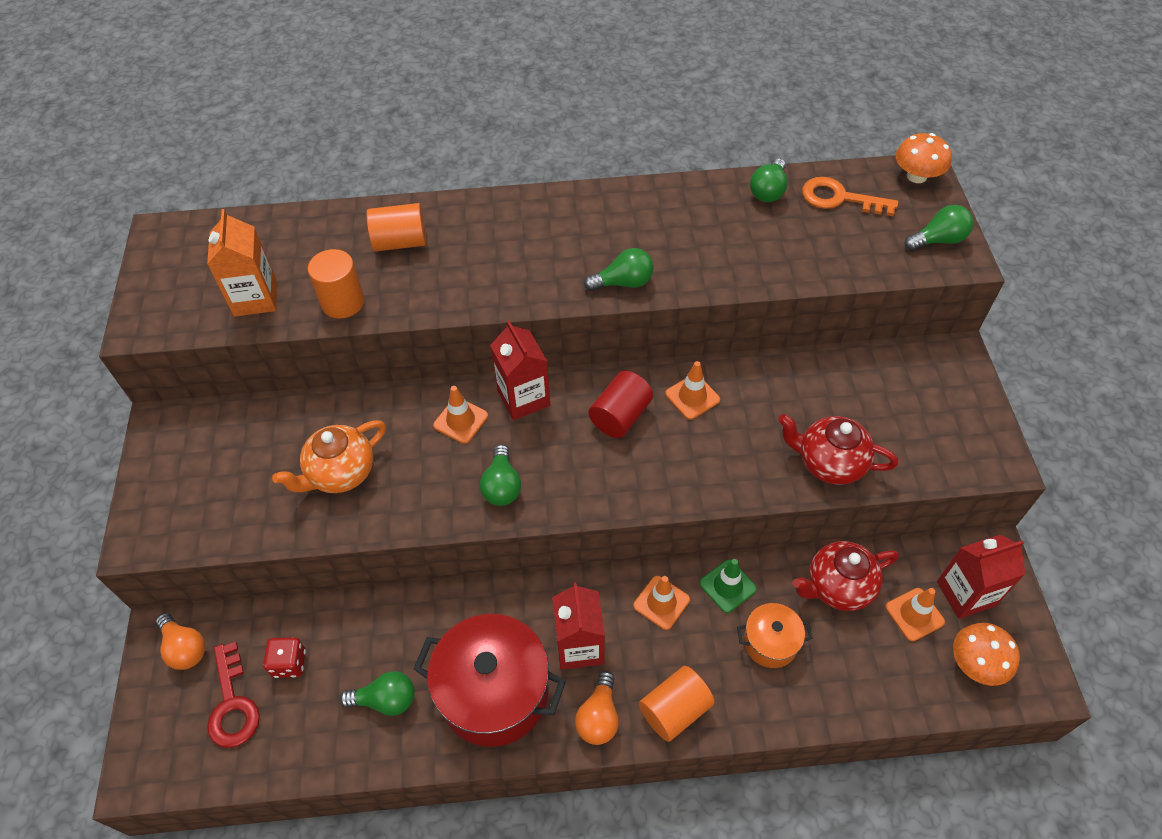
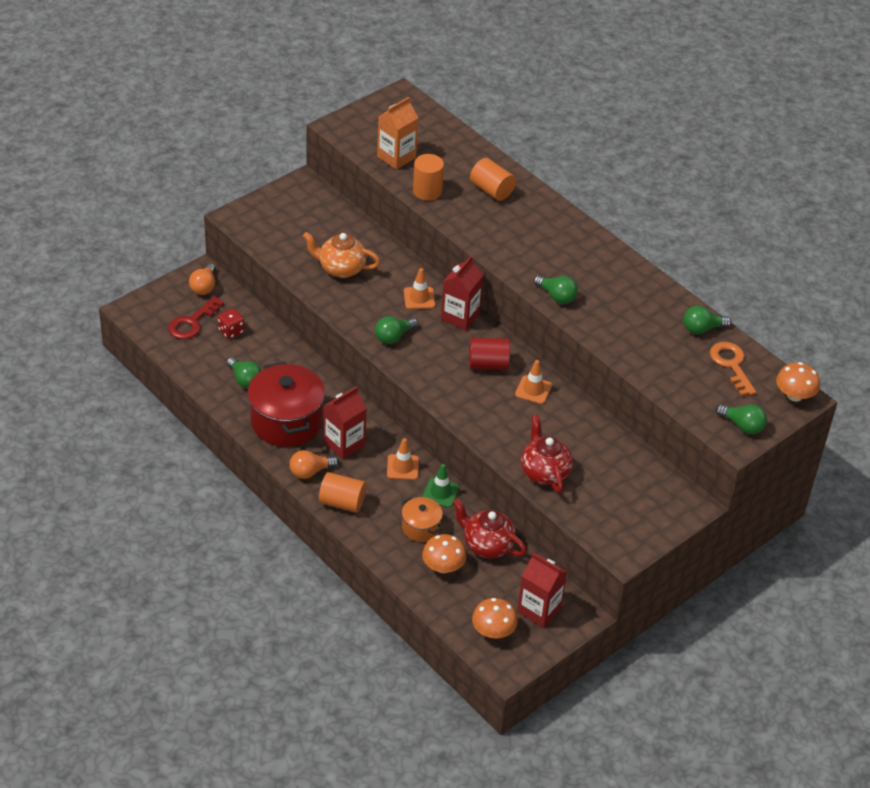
camera: 50 degrees right, 10 degrees down
(846, 656) = (443, 566): none -> orange mushroom
(914, 614) = (501, 589): orange traffic cone -> none

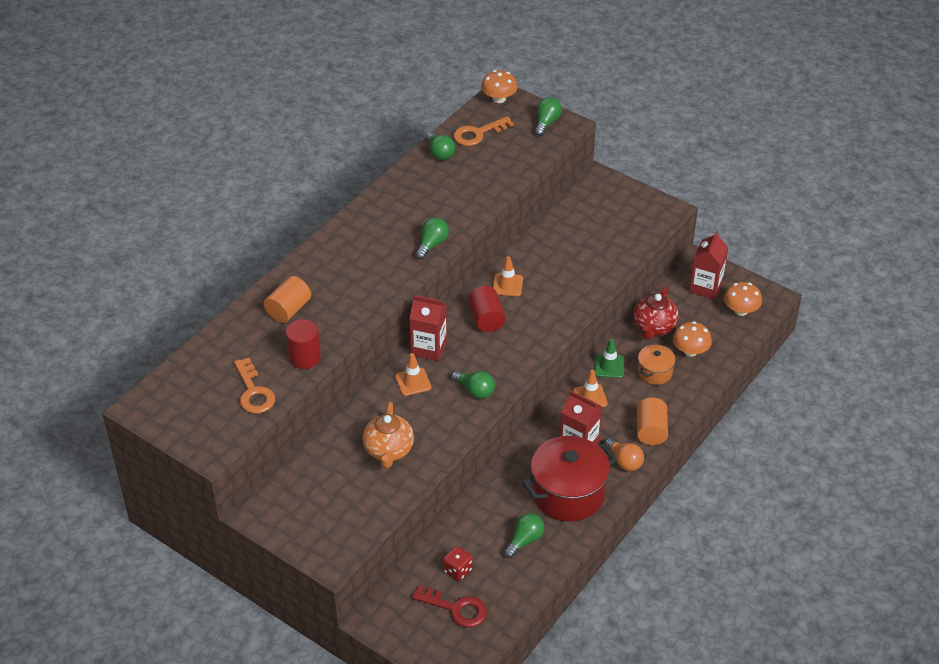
camera: 100 degrees left, 0 degrees up
(204, 287) = (395, 613): orange light bulb -> none
(396, 157) = (253, 392): orange carton -> orange key
(427, 191) = (304, 357): orange cylinder -> red cylinder
(544, 472) = (603, 265): red teapot -> none

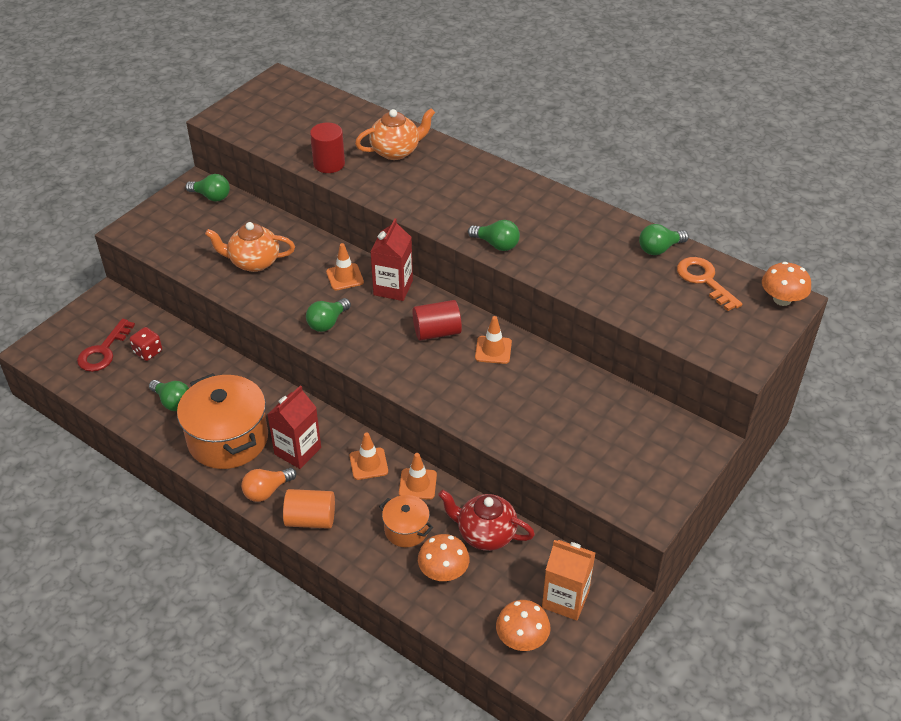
camera: 90 degrees right, 0 degrees up
(253, 392) = (288, 137): orange key -> none
(288, 310) = (396, 151): orange cylinder -> orange teapot
(546, 123) = (742, 343): green light bulb -> green light bulb (211, 196)
(568, 494) = (228, 439): red pot -> orange pot
(609, 366) = (417, 484): green traffic cone -> orange traffic cone
(705, 287) = (565, 599): red carton -> orange carton

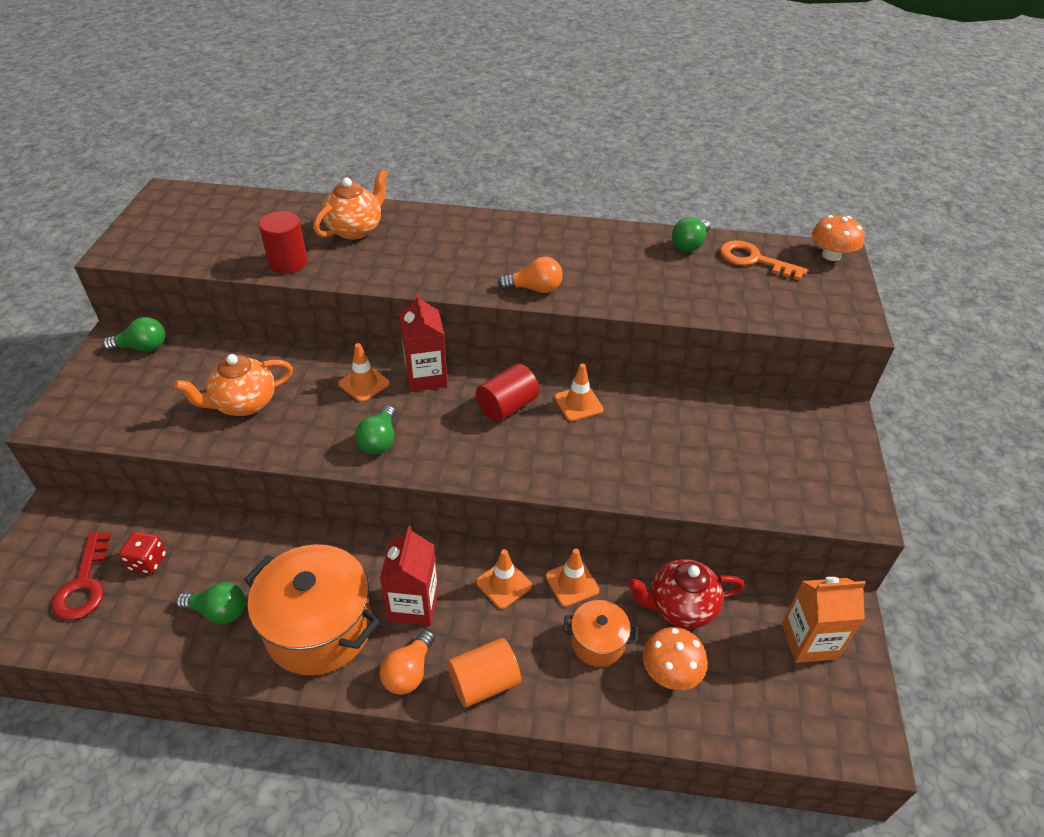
camera: 30 degrees left, 0 degrees up
(496, 244) = (534, 289): green light bulb -> orange light bulb
(522, 638) = (804, 709): orange mushroom -> none

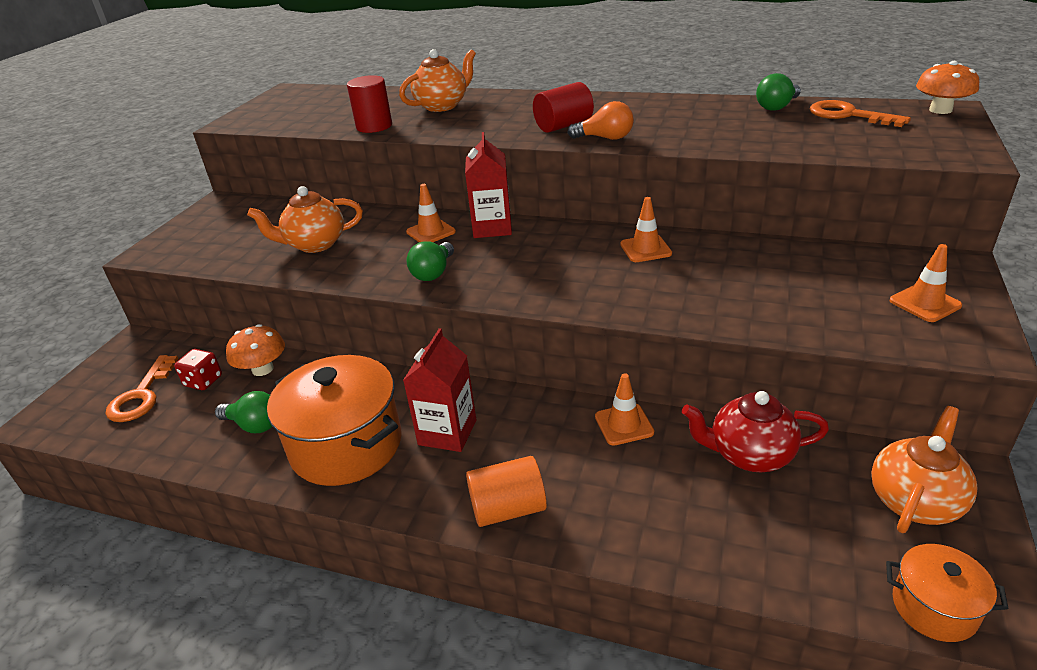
camera: 15 degrees right, 10 degrees down
(84, 584) = (141, 395): red key -> orange key
(142, 347) = (241, 207): green light bulb -> none
(409, 672) = (428, 492): orange light bulb -> none
(503, 584) = (547, 420): orange traffic cone -> orange traffic cone (925, 303)
(507, 406) = (569, 250): red cylinder -> red cylinder (563, 126)
(597, 642) = (645, 481): orange pot -> orange pot (934, 607)
(670, 672) = (731, 517): orange mushroom -> orange mushroom (262, 369)
(809, 641) = (915, 500): orange carton -> orange teapot

